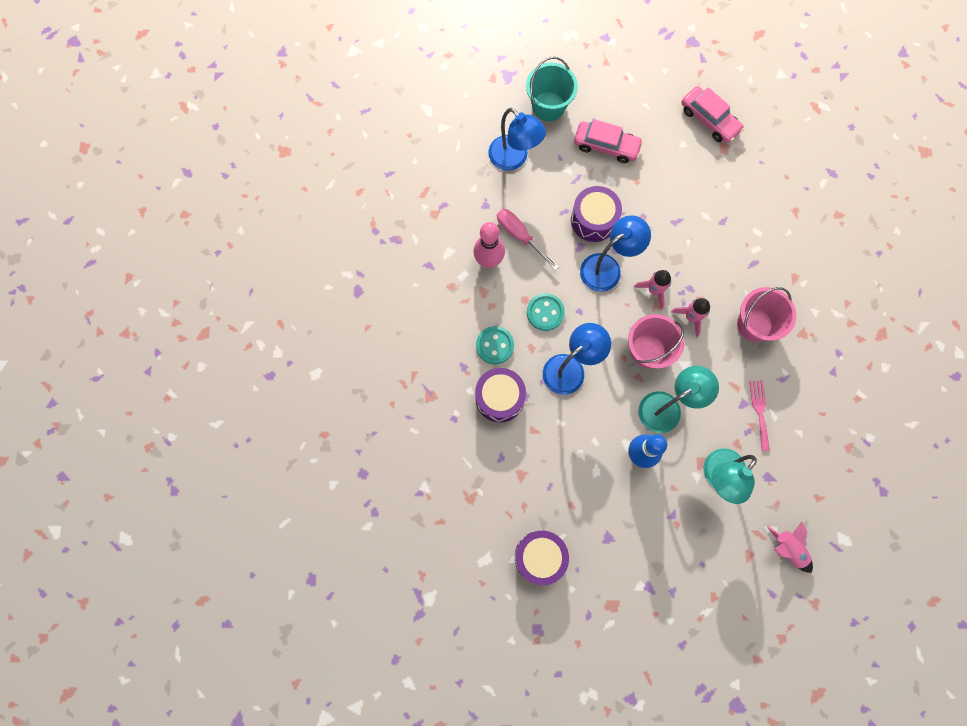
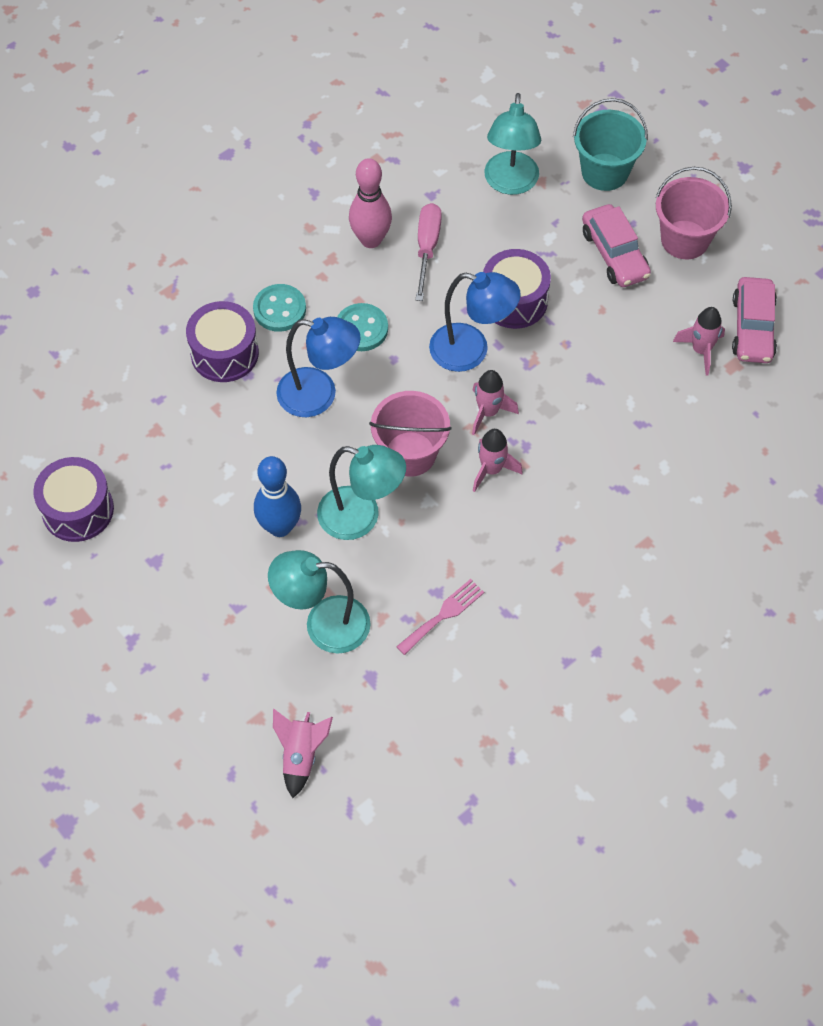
camera: 50 degrees right, 15 degrees down
(514, 159) = (510, 183): blue lamp -> turquoise lamp
(702, 155) = (701, 350): none -> pink rocket
(754, 324) = (545, 539): pink bucket -> pink bucket (684, 240)

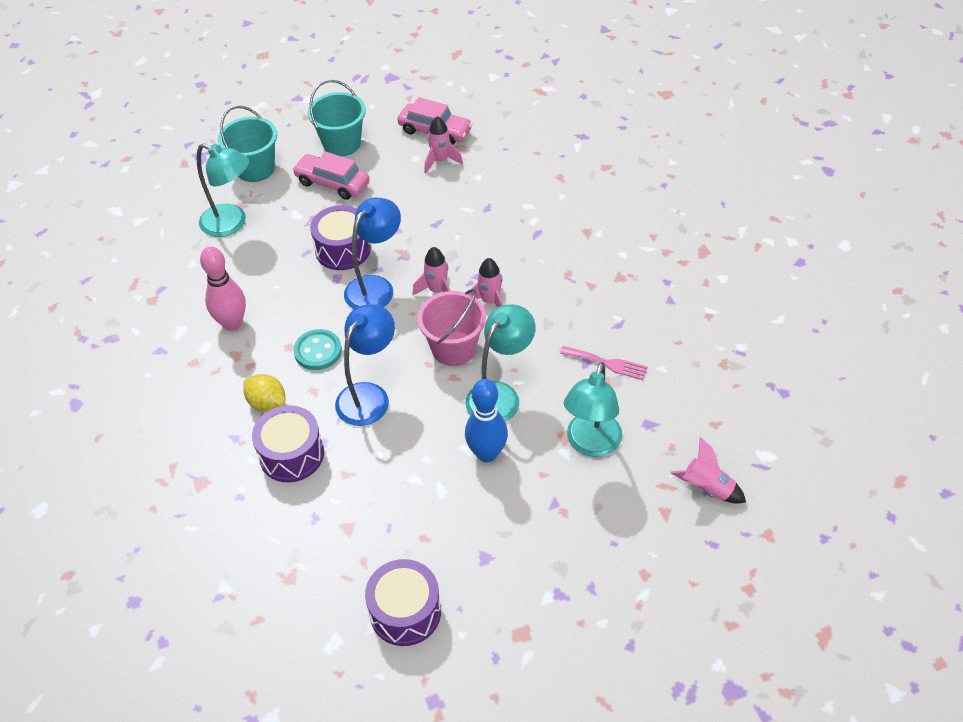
camera: 70 degrees left, 10 degrees down
(279, 309) = (267, 403): turquoise button -> yellow lemon
(427, 248) = (262, 289): pink screwdriver -> none
(443, 615) = (607, 363): pink fork -> pink fork turned 135 degrees clockwise
(614, 254) = (332, 183): pink car -> pink car turned 150 degrees counterclockwise
(684, 240) = (342, 144): pink bucket -> turquoise bucket

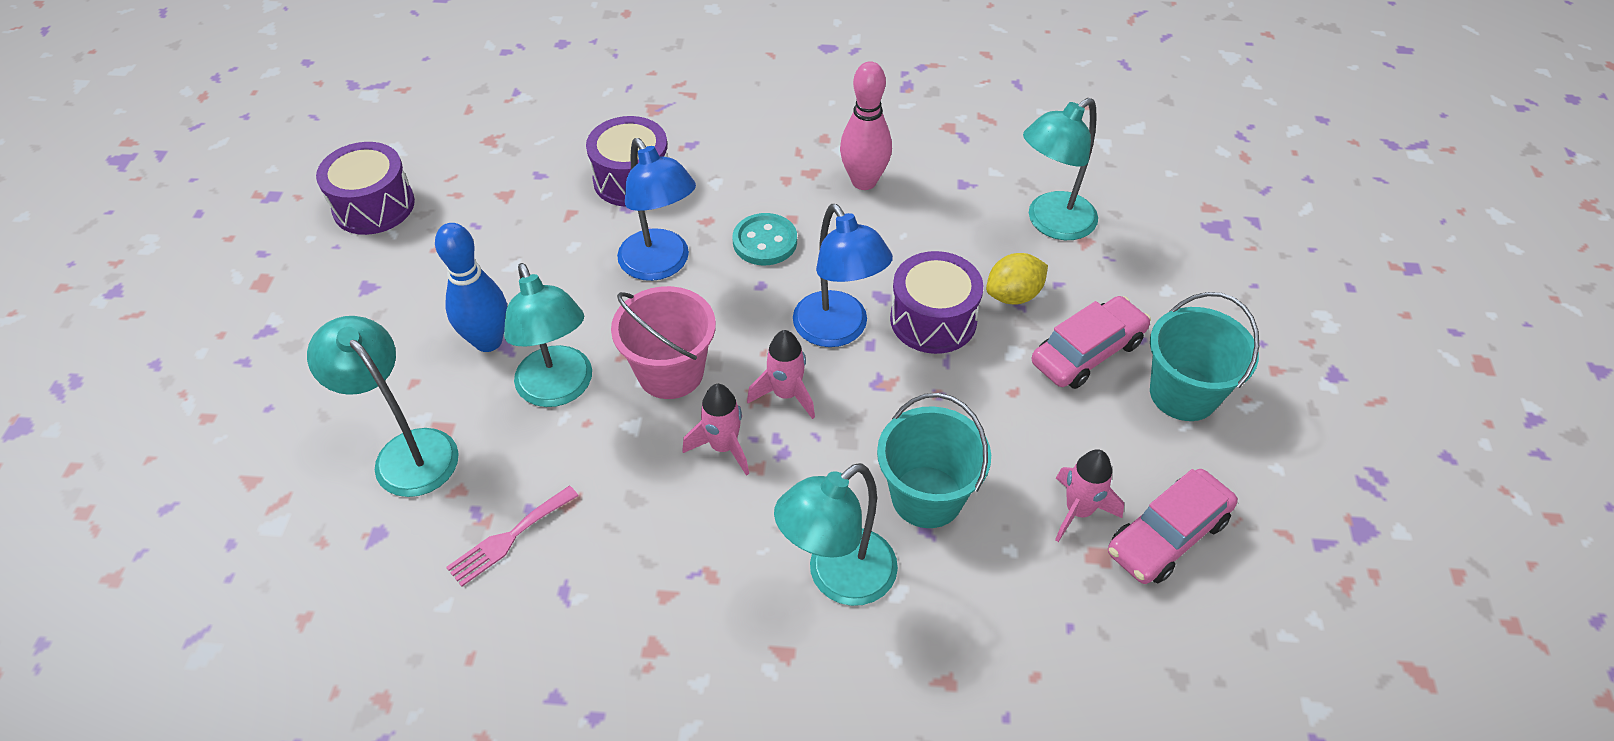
camera: 115 degrees right, 0 degrees up
(255, 169) = (1163, 276): turquoise bucket -> turquoise bucket (927, 497)
(267, 403) = (718, 179): yellow lemon -> yellow lemon (1013, 295)
(536, 228) = (838, 578): none -> turquoise lamp
(706, 488) = (232, 546): pink rocket -> none

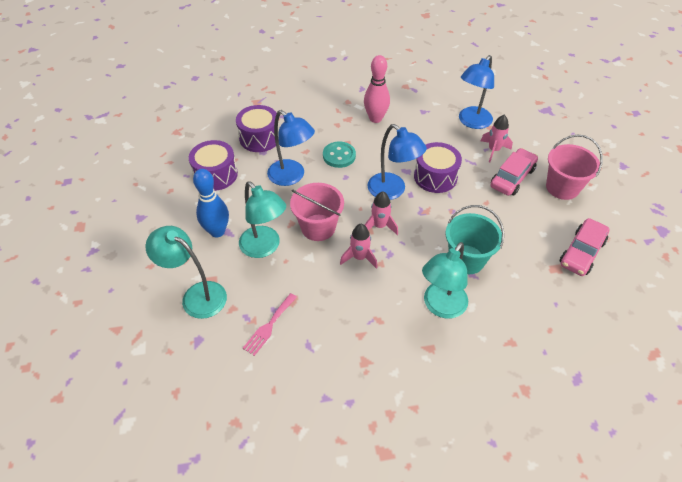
camera: 15 degrees left, 0 degrees up
(374, 206) = (126, 176): purple drum -> purple drum (216, 175)
(1013, 295) = (468, 158): yellow lemon -> none
(1051, 223) = (471, 122): turquoise lamp -> blue lamp
(1078, 511) = (538, 250): pink rocket -> pink rocket (493, 150)
(1183, 394) = (562, 187): turquoise bucket -> pink bucket

